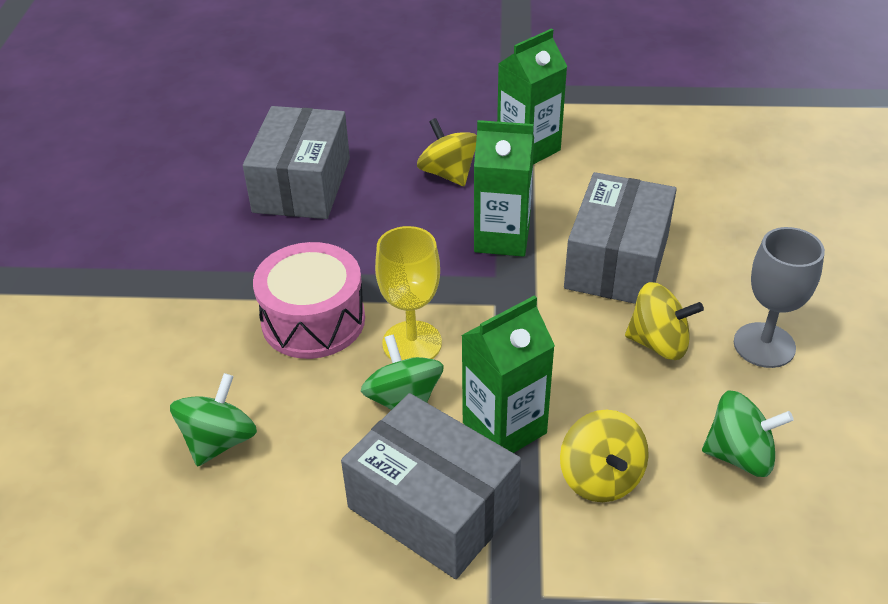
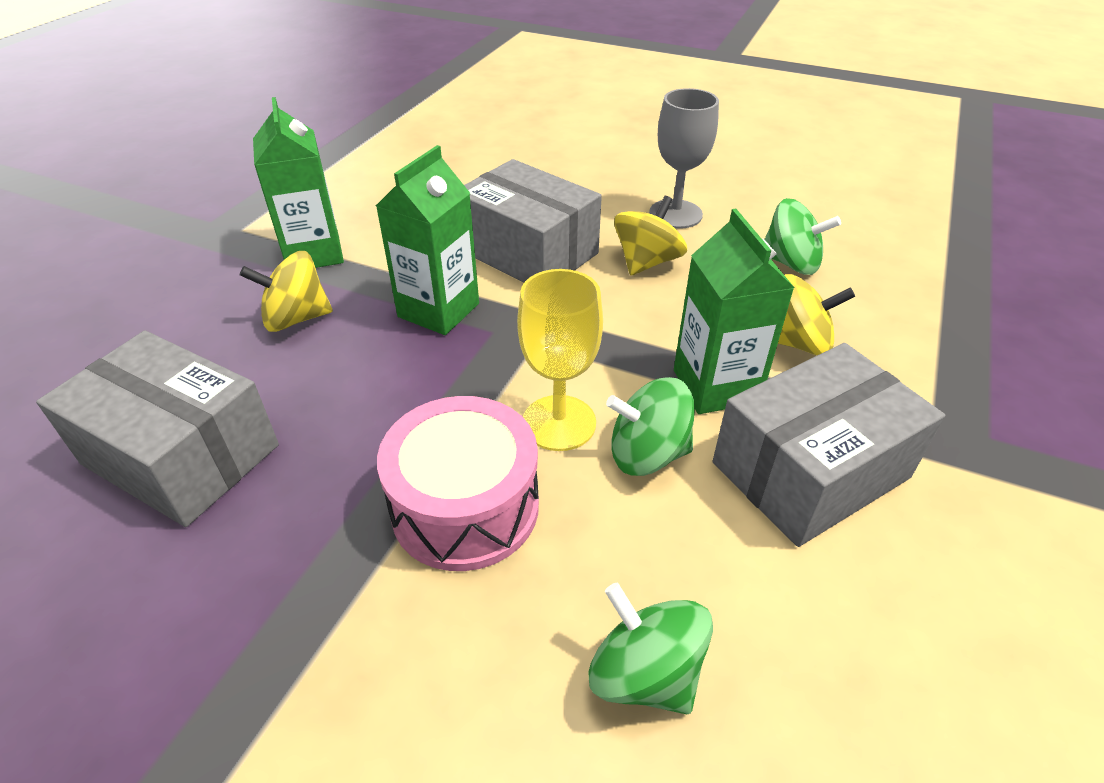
camera: 70 degrees left, 0 degrees up
(739, 455) = (790, 263): green spinning top -> green spinning top turned 90 degrees clockwise

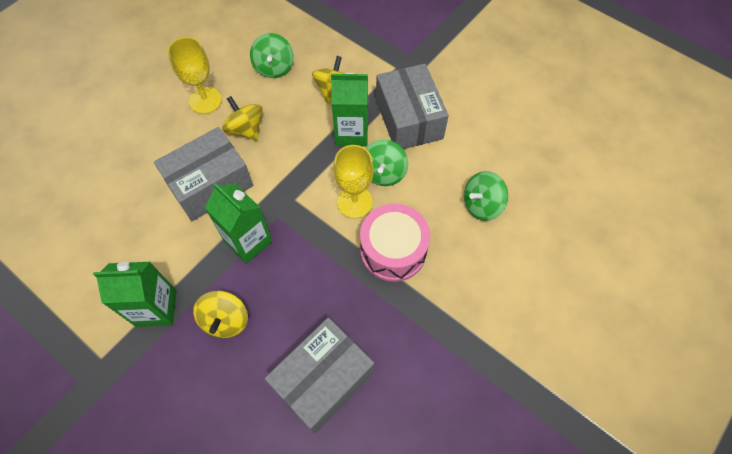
camera: 75 degrees left, 20 degrees up
(675, 214) = (205, 100): grey goblet -> yellow goblet
(790, 263) = (274, 67): green spinning top -> green spinning top turned 135 degrees clockwise

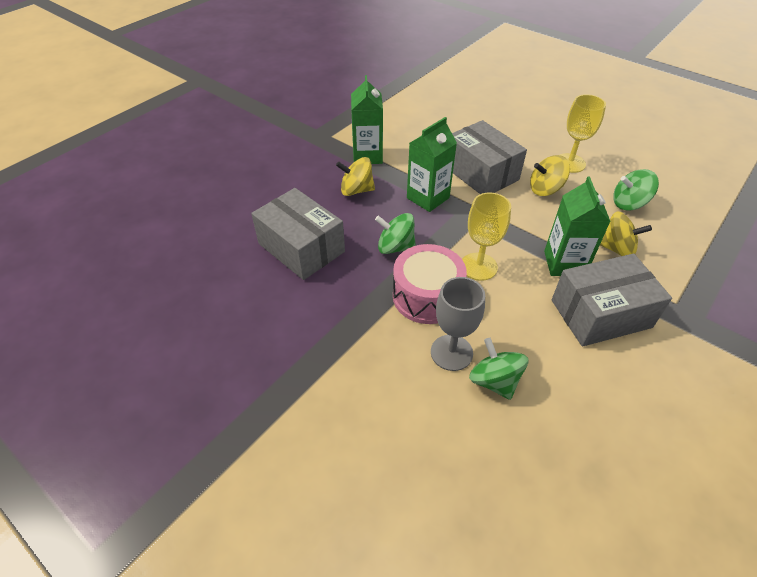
camera: 90 degrees right, 15 degrees down
(246, 129) = (545, 189): yellow spinning top -> yellow spinning top turned 150 degrees counterclockwise
(383, 173) = (519, 290): green spinning top -> green spinning top (395, 247)
(456, 234) = (451, 352): none -> grey goblet

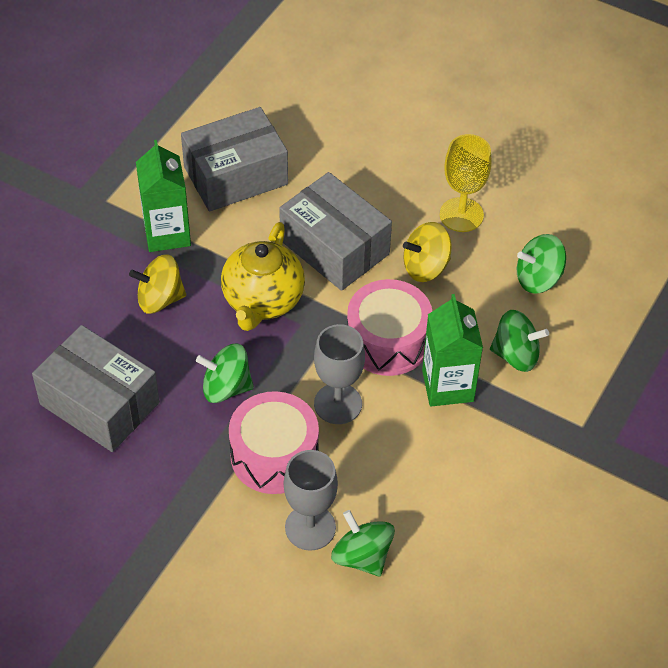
camera: 10 degrees left, 5 degrees up
(428, 198) = (262, 300): green carton -> yellow teapot
(478, 266) = (338, 404): yellow goblet -> grey goblet
(518, 230) = (388, 341): none -> pink drum
(600, 313) = (489, 452): grey box -> grey box (235, 175)
(616, 249) = (516, 355): yellow spinning top -> green spinning top

